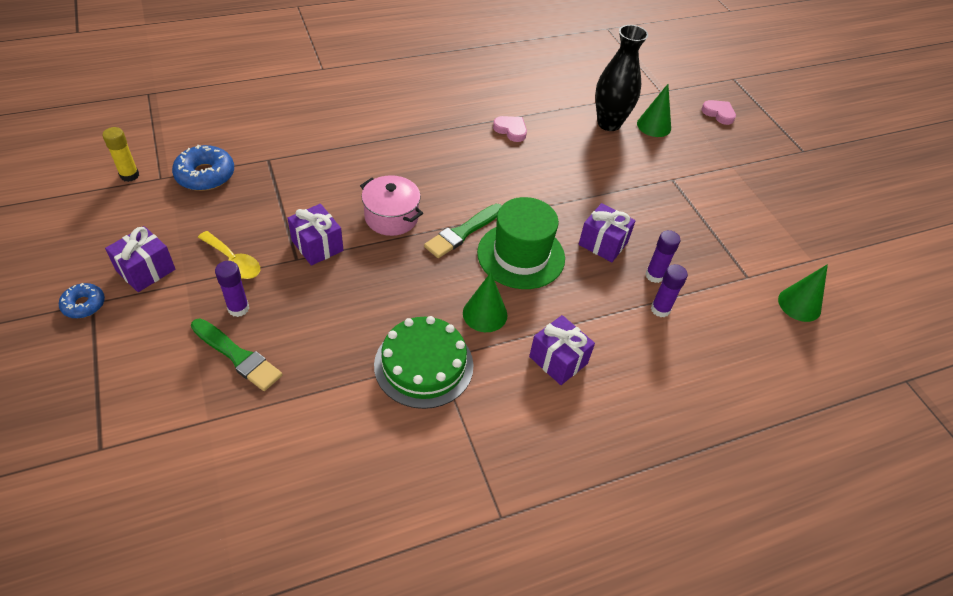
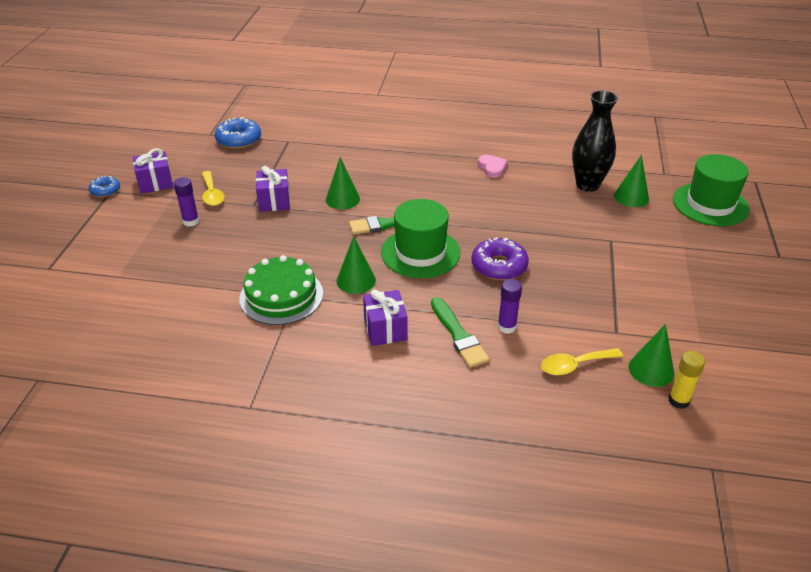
camera: 35 degrees right, 10 degrees down
(129, 175) = (192, 128): yellow glue stick -> yellow glue stick (678, 400)
(237, 356) = (166, 248): green brush -> green brush (458, 335)
(391, 217) = (342, 199): pink pot -> green cone
(603, 243) = (499, 266): purple gift -> purple donut
(654, 275) = (524, 302): purple glue stick -> none
(718, 114) = (710, 204): pink heart -> green hat
(742, 326) = (574, 365): none -> yellow spoon

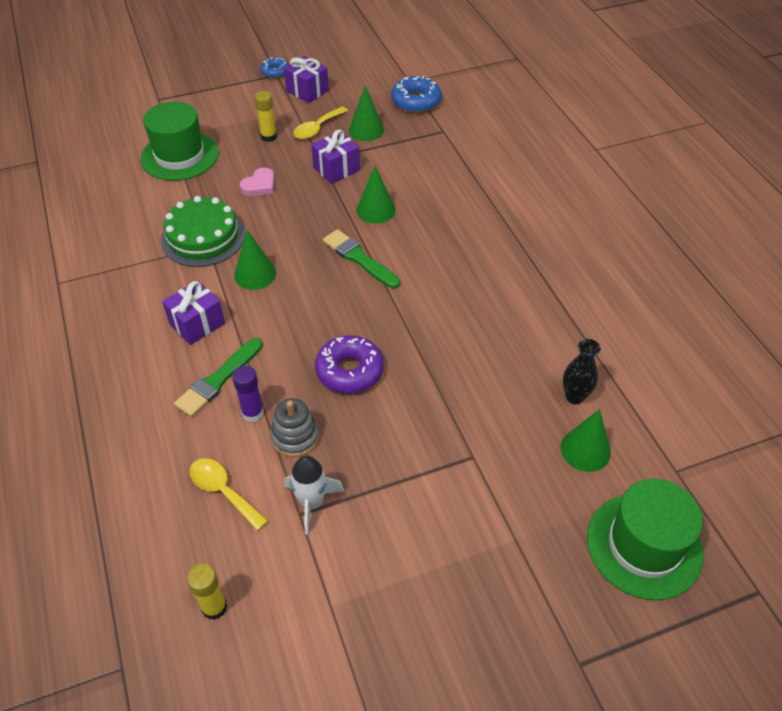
camera: 60 degrees right, 10 degrees up
(191, 221) = (268, 137): purple glue stick -> yellow glue stick
(420, 252) = (329, 301): green hat -> green hat (179, 156)
(492, 168) = (532, 297): pink heart -> pink heart (259, 185)
(544, 312) = (295, 437): none -> grey stacking toy
(587, 185) = (574, 397): black vase -> black vase, size x0.57
(610, 323) = (312, 503): none -> white rocket
(651, 370) = (252, 566): green cone -> green cone (366, 130)

